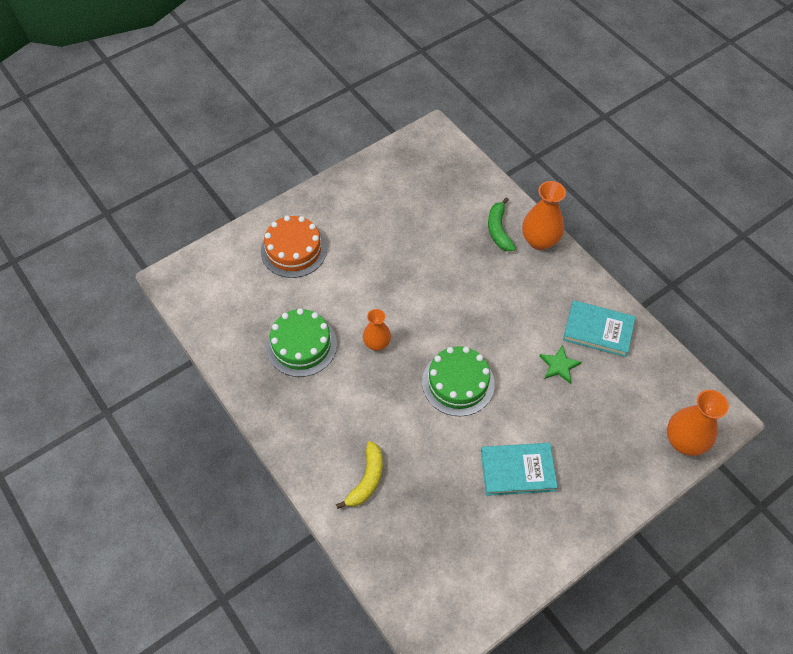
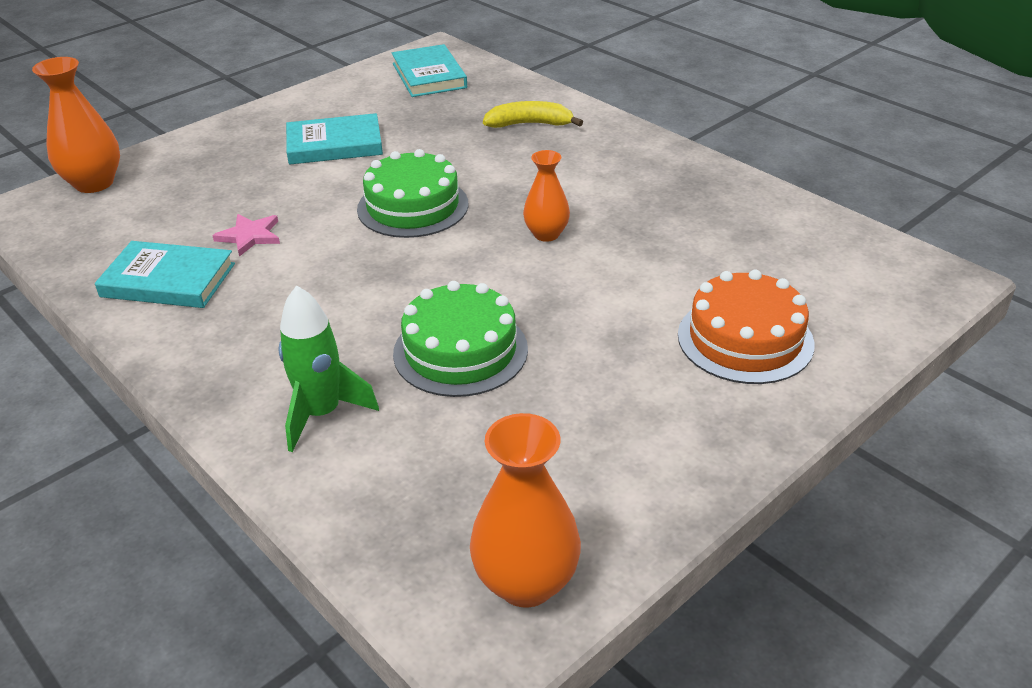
camera: 175 degrees right, 20 degrees down
(301, 345) = (667, 222): green cake -> green cake (460, 351)
(367, 479) = (530, 124): yellow banana -> yellow banana turned 75 degrees clockwise
(444, 582) = (429, 75): none -> turquoise book
(498, 230) = (322, 414): green banana -> green rocket
(539, 241) = (235, 402): orange vase -> orange vase (526, 582)
(559, 365) = (250, 236): green star -> pink star

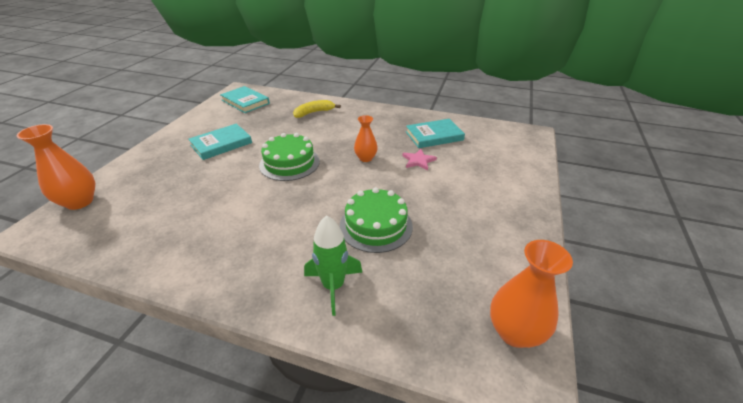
camera: 30 degrees left, 0 degrees up
(168, 280) = (176, 243): turquoise book -> turquoise book (434, 136)
(250, 236) = (209, 203): pink star -> pink star (418, 161)
(745, 339) = (489, 178): orange cake -> none

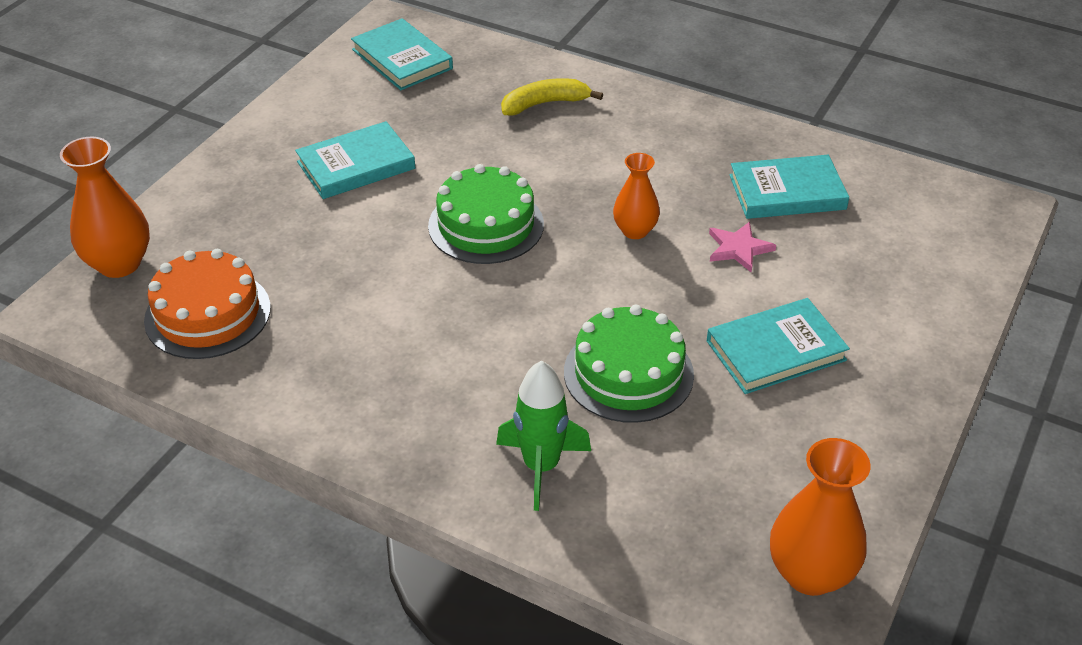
camera: 10 degrees right, 5 degrees up
(128, 222) = (207, 314): none -> orange cake
(451, 205) = (776, 351): none -> turquoise book

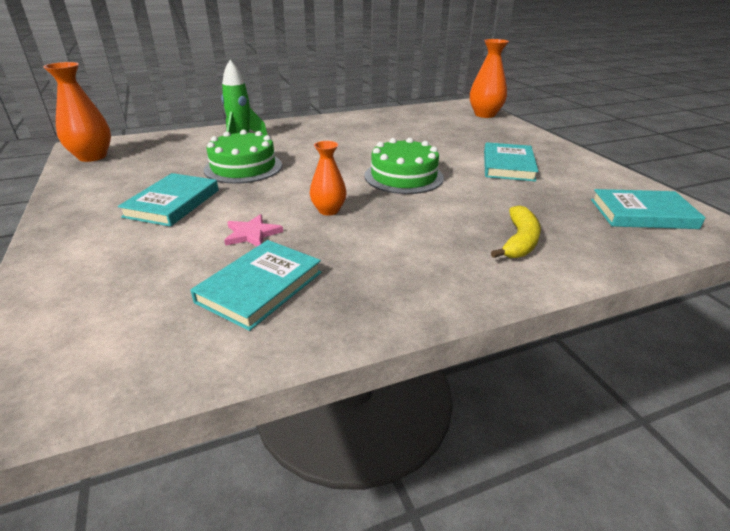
camera: 130 degrees right, 10 degrees down
(207, 314) = (428, 119): orange cake -> none

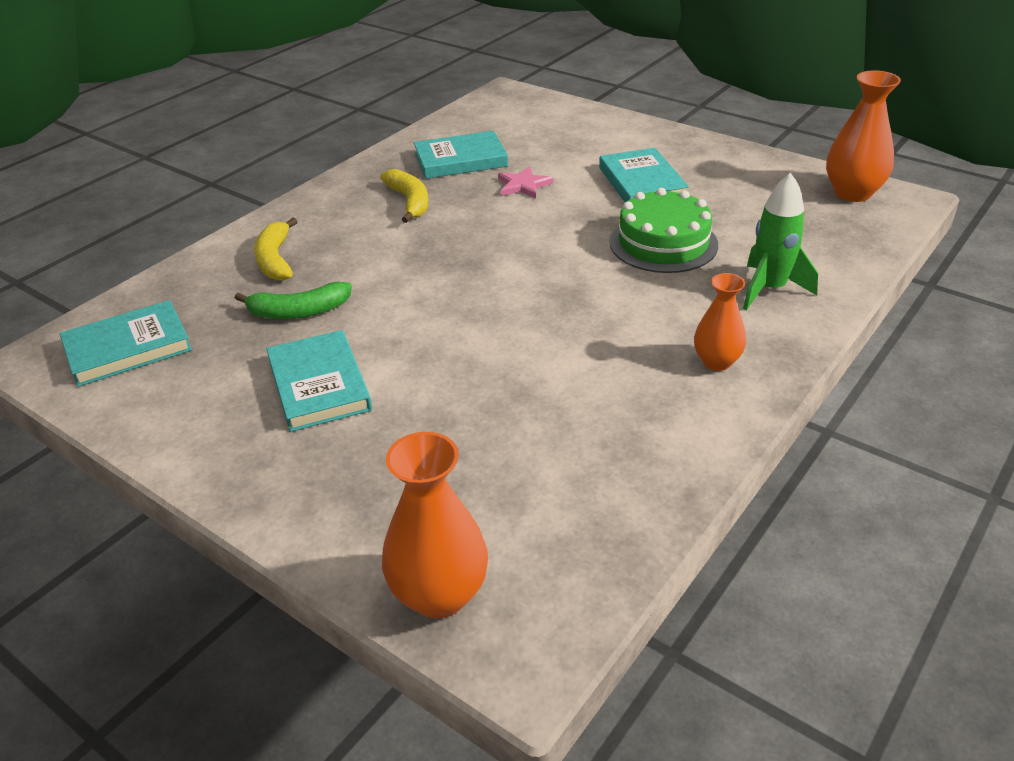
camera: 150 degrees right, 5 degrees up
(260, 287) = (460, 160): turquoise book -> turquoise book turned 75 degrees clockwise
(328, 210) = (487, 227): orange vase -> orange vase (716, 362)
(364, 255) = (410, 202): none -> yellow banana
(403, 176) = (454, 302): green cake -> none
(509, 200) = (298, 311): none -> green banana

